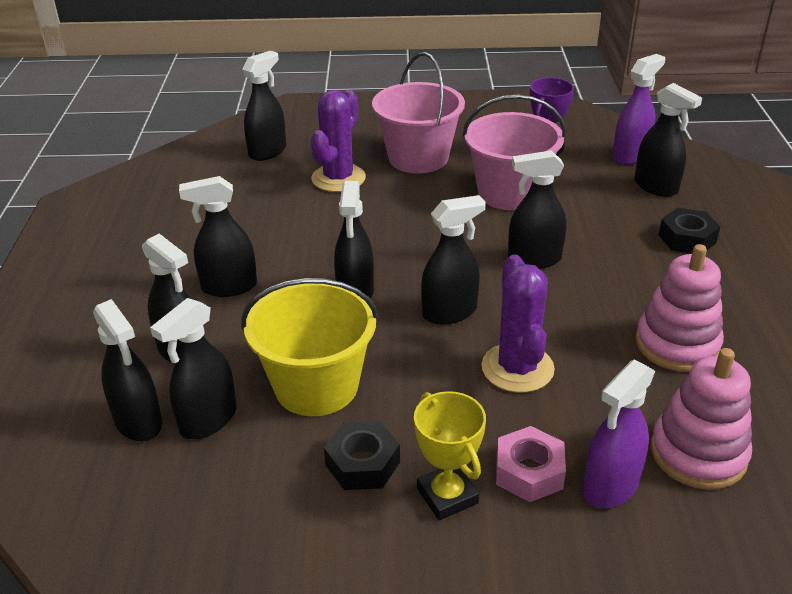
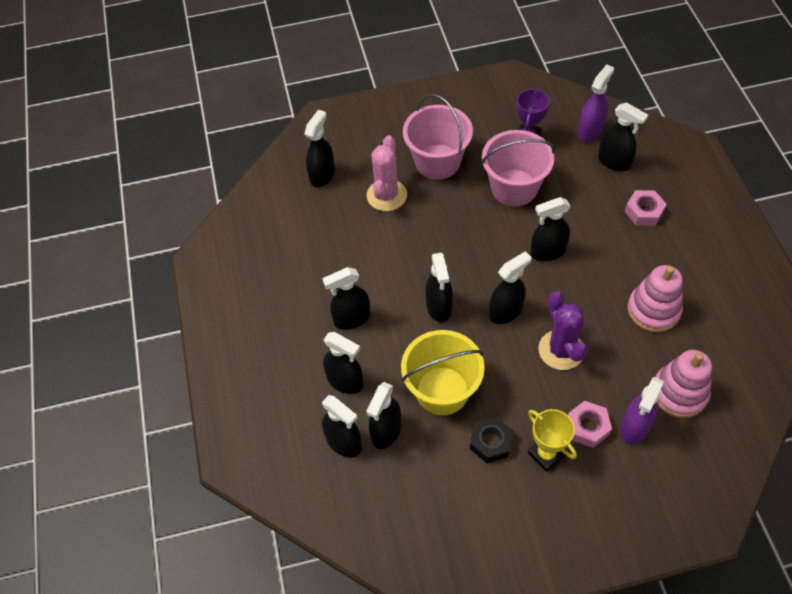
camera: 10 degrees left, 20 degrees up
(338, 178) = (386, 195): purple cactus -> pink cactus
(687, 239) = (644, 212): black nut -> pink nut

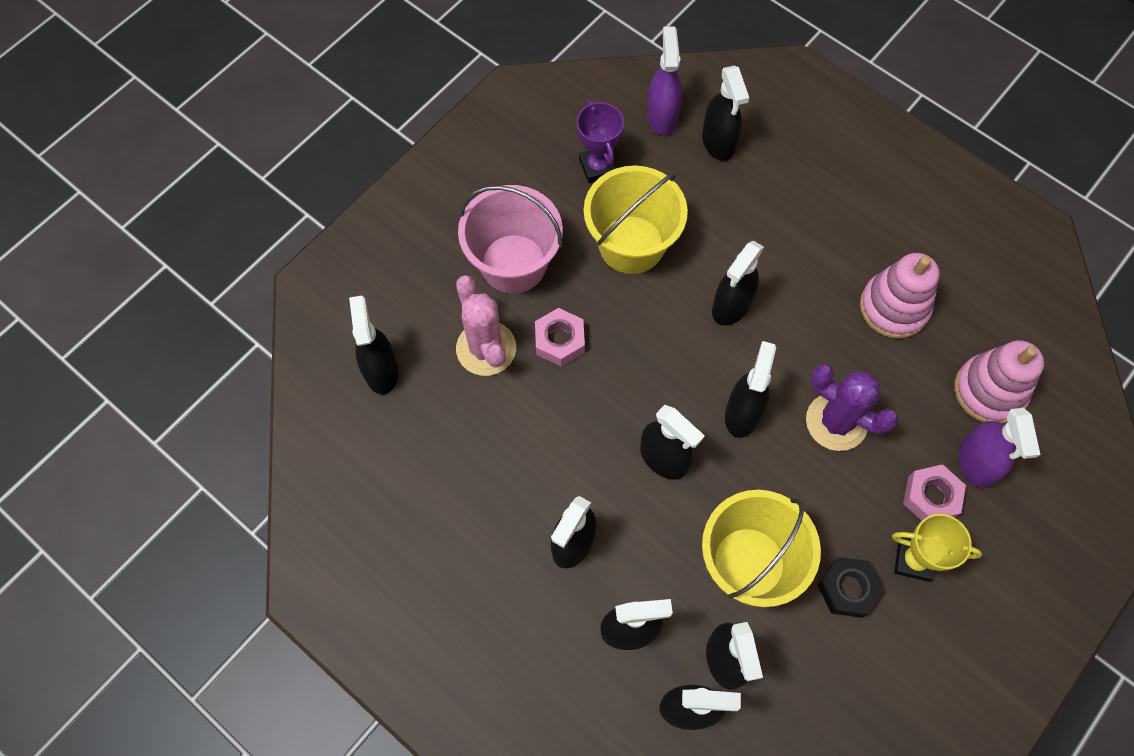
camera: 40 degrees left, 10 degrees up
(514, 188) = (631, 244): pink bucket -> yellow bucket
(614, 162) = (718, 142): black spray bottle -> black spray bottle turned 75 degrees clockwise
(644, 212) = (796, 189): pink nut -> pink nut (559, 341)

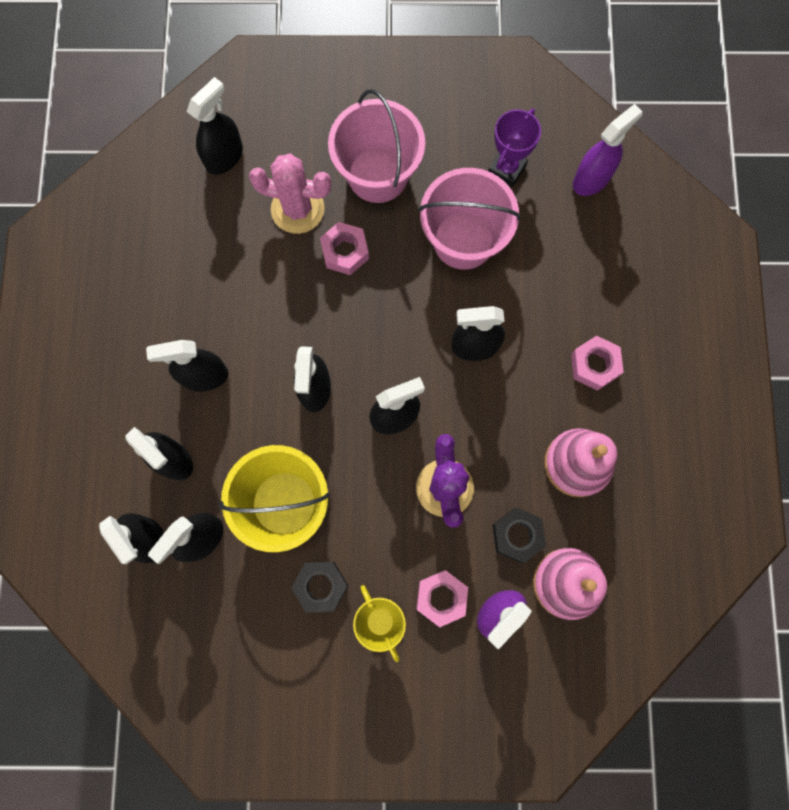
camera: 50 degrees right, 10 degrees up
(486, 348) = (297, 209): pink cactus -> pink cactus turned 75 degrees clockwise
(631, 244) = (463, 240): yellow bucket -> pink bucket
(718, 142) = (606, 235): black spray bottle -> none
(820, 233) = (594, 365): none -> pink nut
(920, 397) = (517, 535): none -> black nut

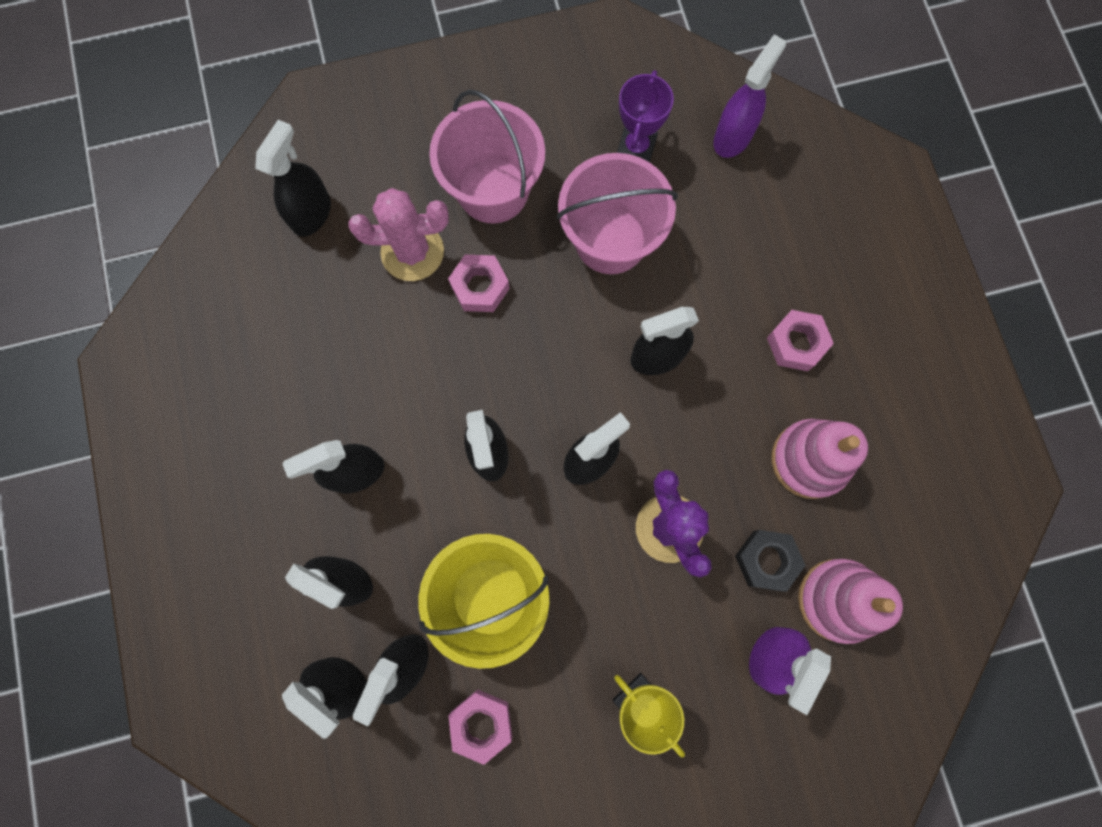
camera: 15 degrees left, 0 degrees up
(321, 586) = (559, 682): black nut -> none
(441, 598) = (701, 656): pink nut -> pink nut (481, 723)

